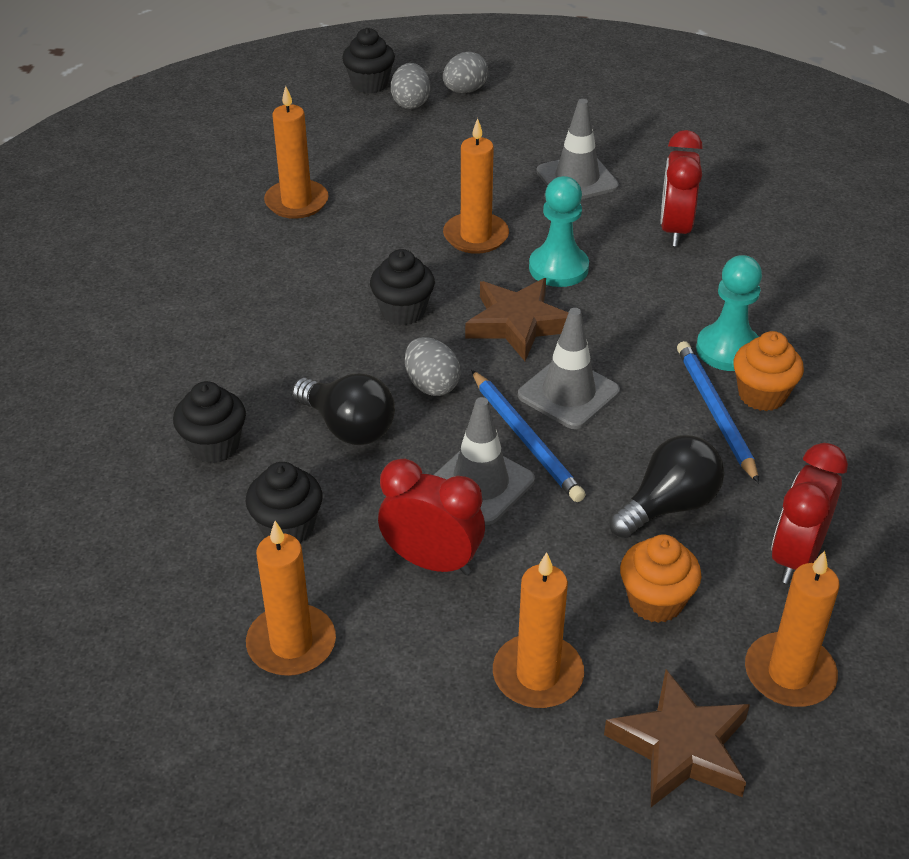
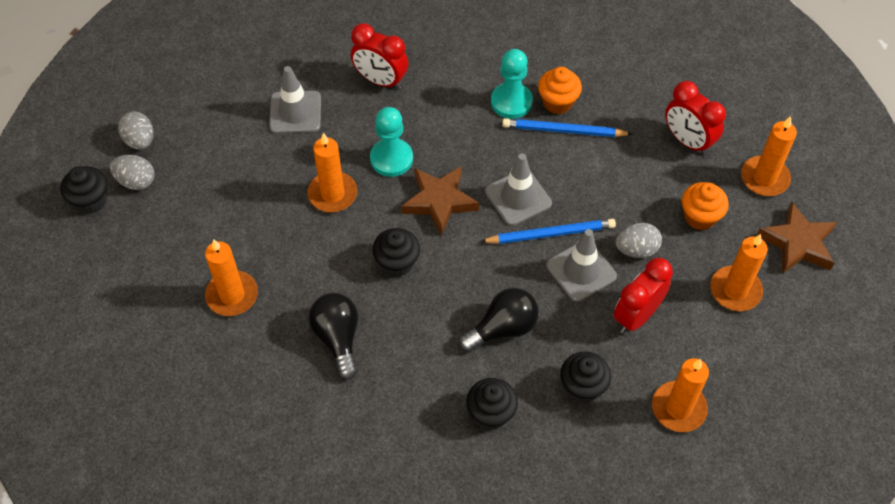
camera: 70 degrees left, 15 degrees up
(431, 385) = (480, 269): grey egg -> grey egg (636, 249)
(668, 505) = (631, 183): black light bulb -> black light bulb (338, 338)

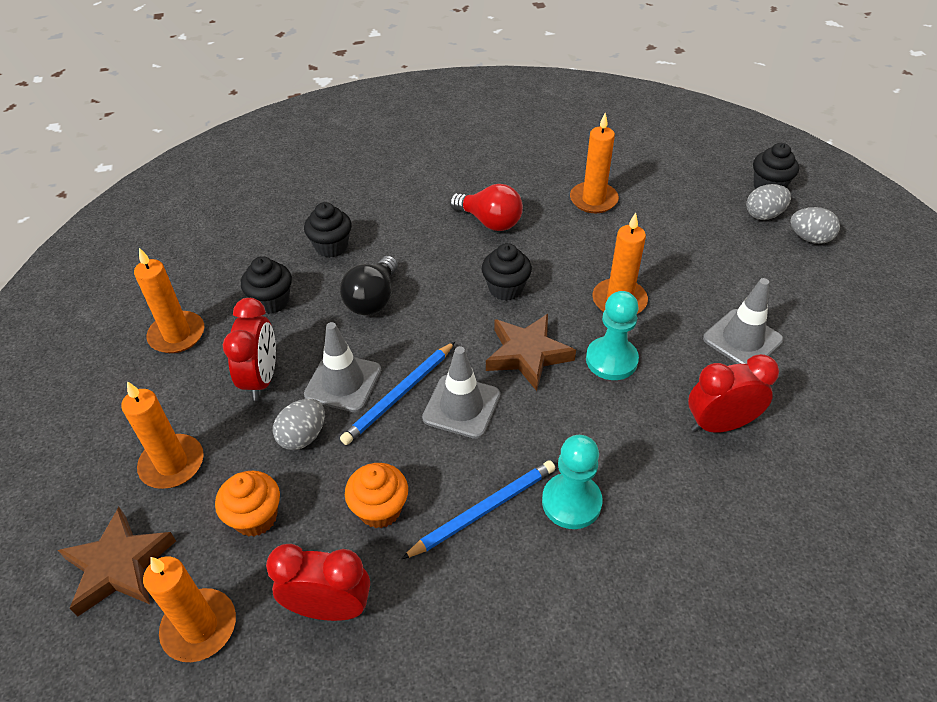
camera: 140 degrees right, 10 degrees down
(338, 338) = (490, 222): black light bulb -> red light bulb
(557, 102) = (523, 541): orange cupcake -> orange cupcake (380, 509)

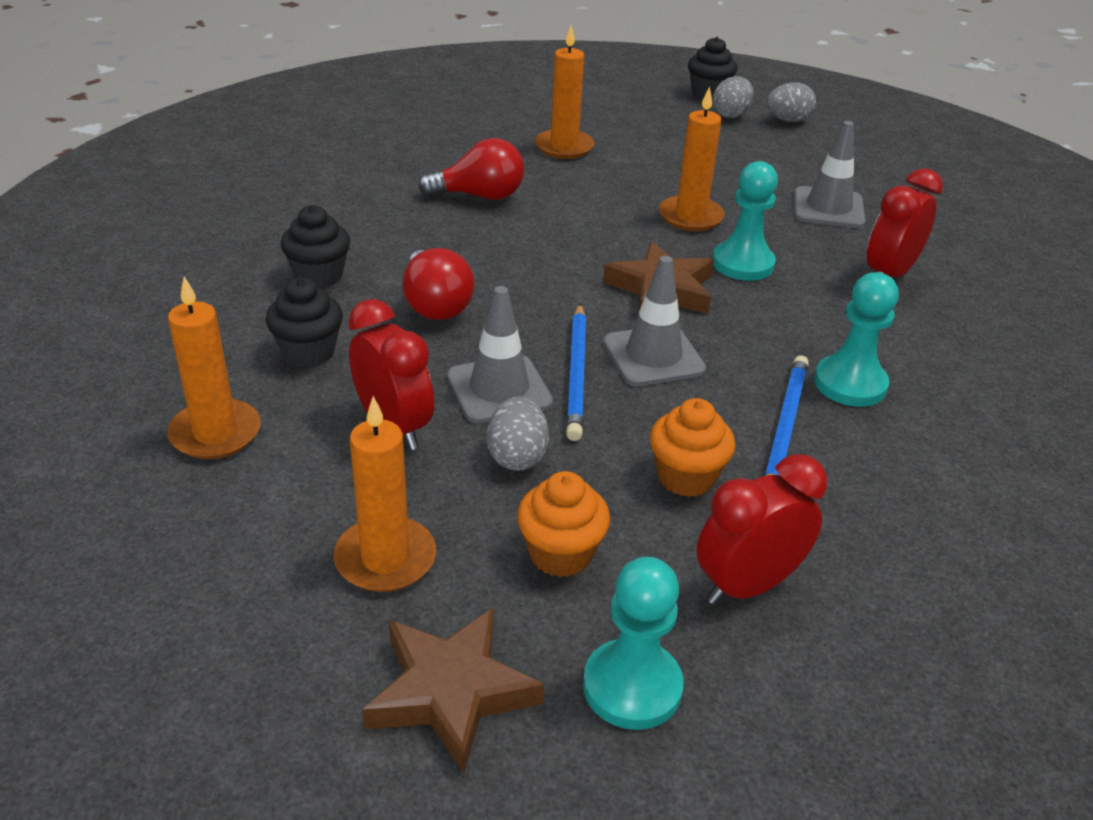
camera: 40 degrees left, 10 degrees down
(199, 627) = (632, 687): orange candle -> turquoise pawn
(373, 299) = (435, 305): black light bulb -> red light bulb
(506, 288) = (570, 245): black cupcake -> none

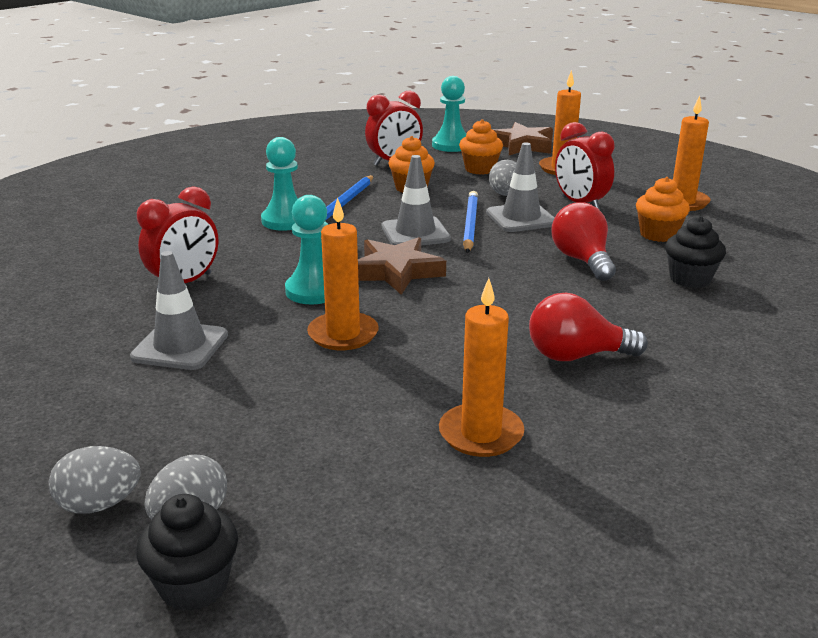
camera: 175 degrees left, 10 degrees down
(308, 352) = (658, 234): black cupcake -> orange cupcake

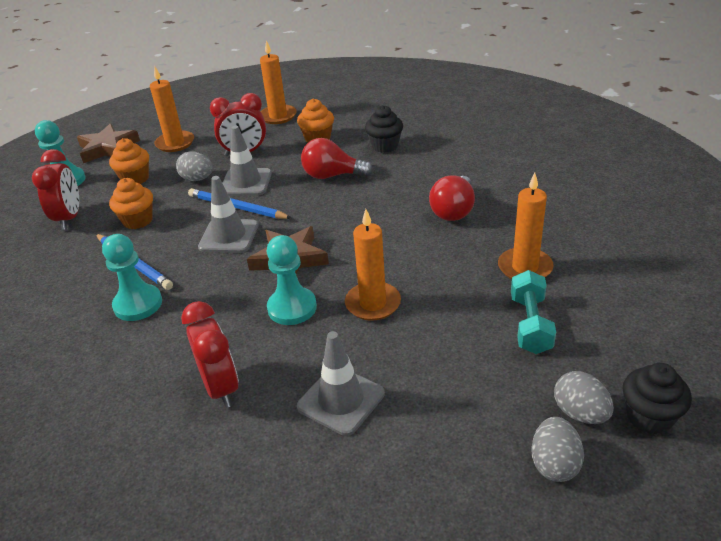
camera: 65 degrees left, 10 degrees up
(354, 454) = (530, 324): none -> turquoise dumbbell

